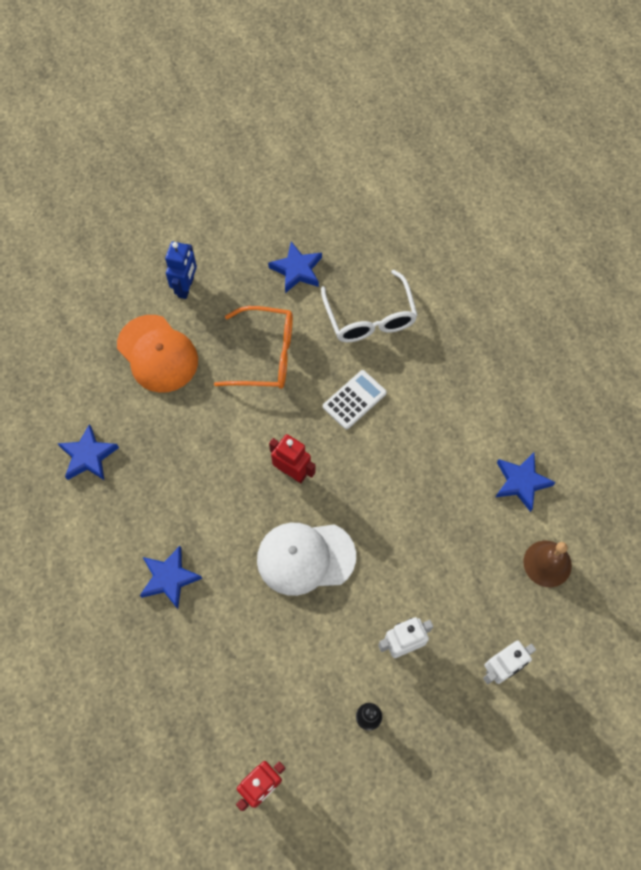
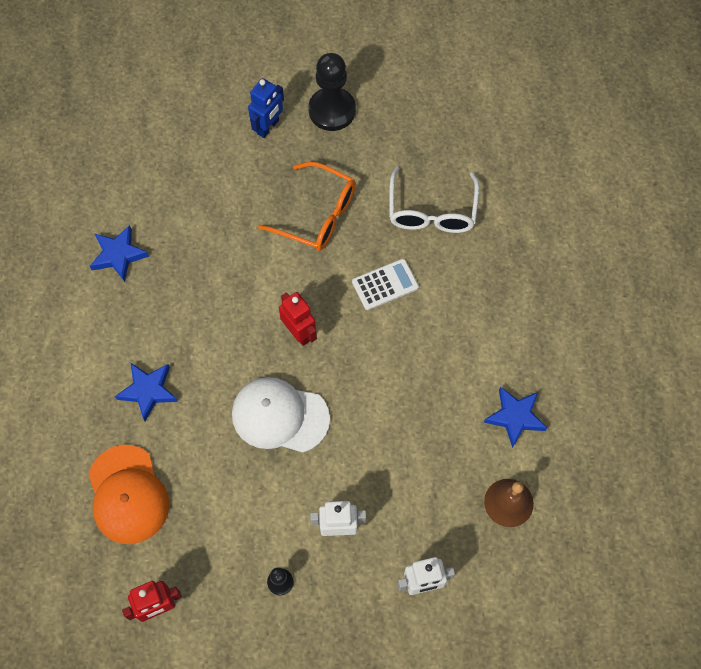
camera: 20 degrees right, 0 degrees up
(157, 354) = (217, 181): orange cap -> orange cap (128, 494)
(240, 253) = (332, 110): none -> black pawn
(297, 270) = (379, 143): blue star -> none

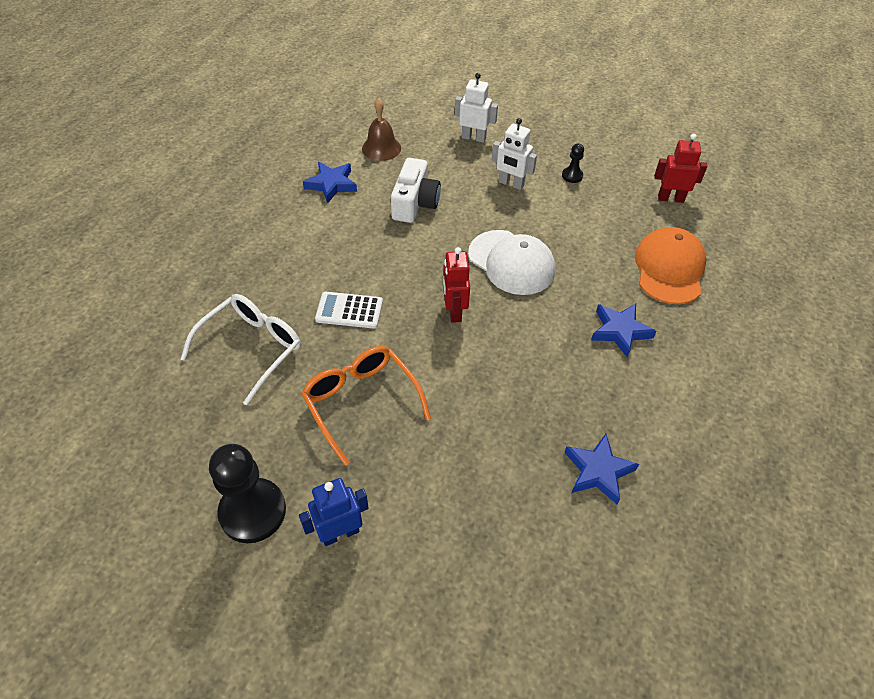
camera: 150 degrees left, 15 degrees down
(417, 440) = (415, 203): none -> white camera

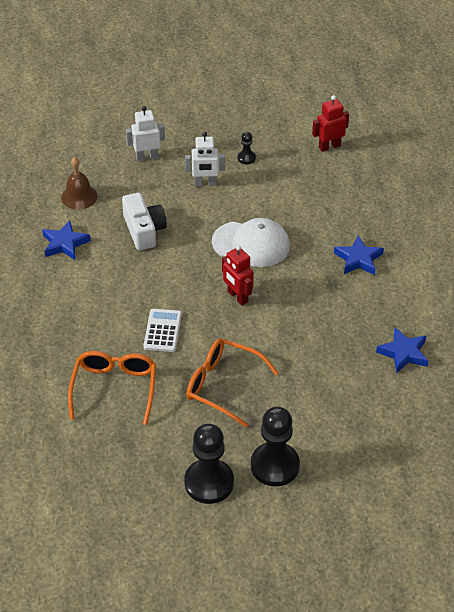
camera: 30 degrees left, 5 degrees down
(252, 348) = (114, 388): white glasses -> orange glasses
(340, 533) = (275, 466): blue robot -> black pawn
(349, 311) = (162, 331): white calculator -> white calculator turned 120 degrees clockwise
(669, 269) = (362, 201): orange cap -> none

